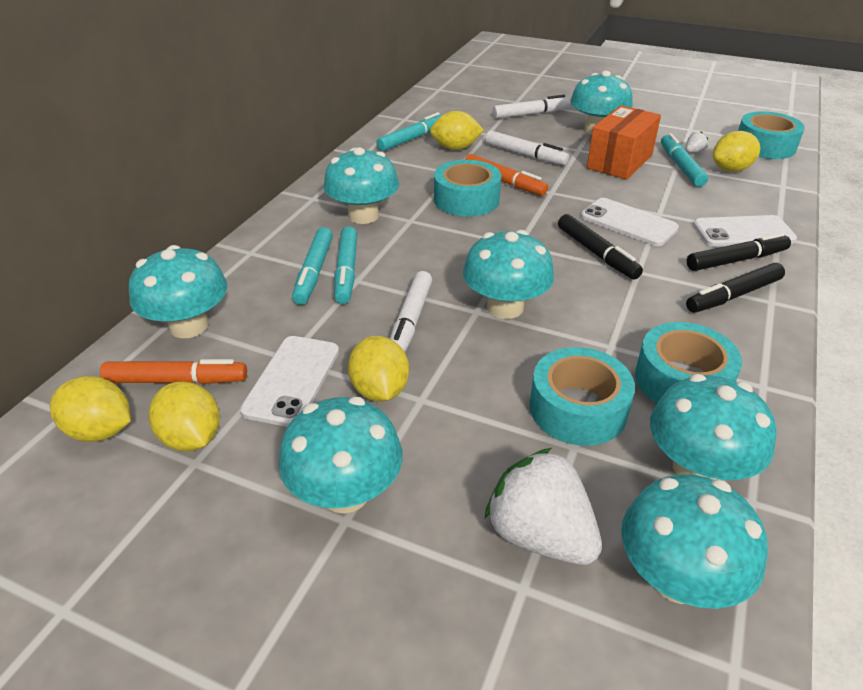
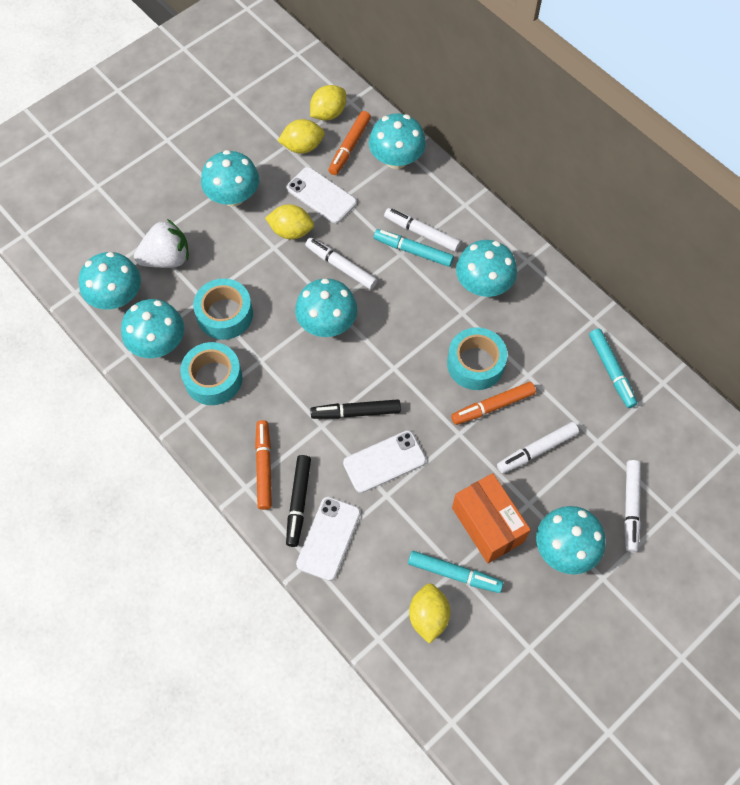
camera: 115 degrees right, 25 degrees up
(314, 271) = (422, 233): turquoise marker -> white marker
(455, 148) = (576, 398): yellow lemon -> none
(693, 152) = (477, 609): white strawberry -> none
(734, 295) = (264, 467): black marker -> orange marker
(765, 146) = (458, 694): turquoise tape -> none

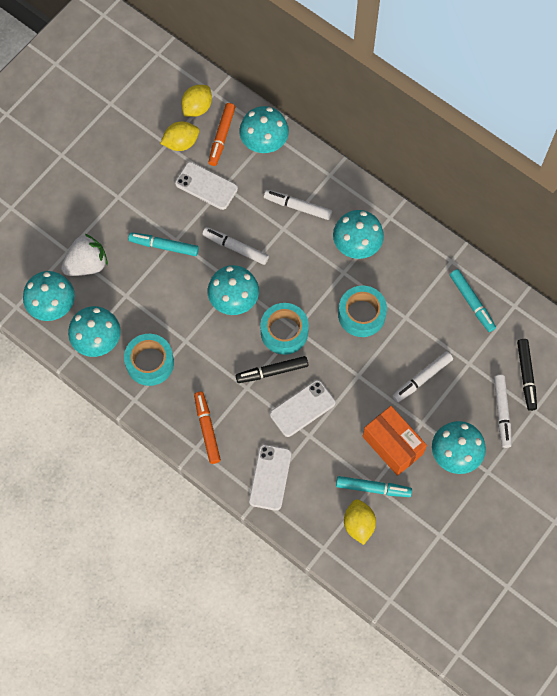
camera: 10 degrees left, 5 degrees up
(225, 314) = (147, 306): turquoise tape -> turquoise tape (284, 332)
(233, 196) = (131, 199): turquoise mushroom -> none
(291, 231) = (187, 223): yellow lemon -> none
(299, 502) = (240, 452): black marker -> black marker (526, 375)
(413, 251) = (294, 224): turquoise marker -> turquoise marker (164, 246)
(493, 406) = (381, 348): orange marker -> none

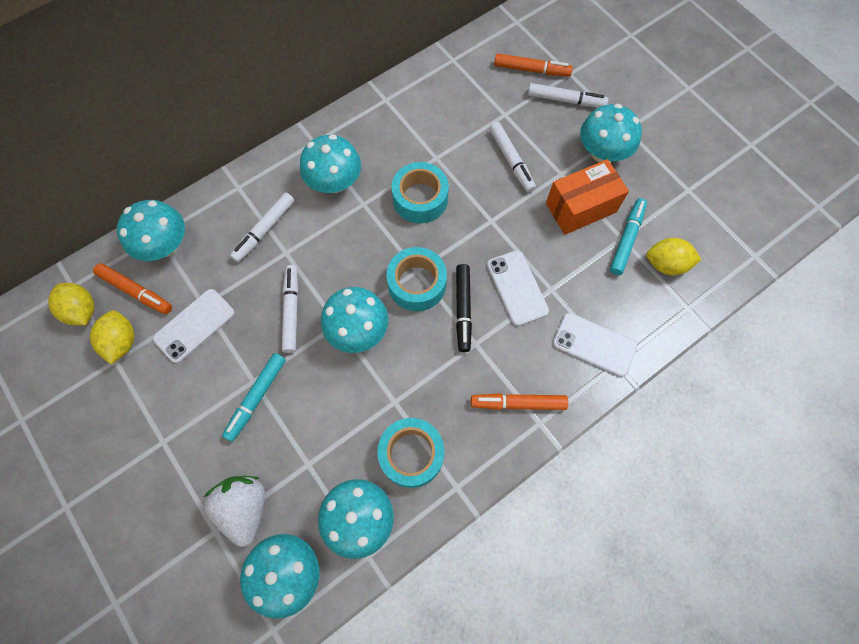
camera: 75 degrees left, 0 degrees up
(236, 248) = (291, 311): white marker -> white marker turned 135 degrees clockwise
(471, 302) = (437, 94): turquoise marker -> none
(526, 375) = (531, 70): black marker -> orange marker

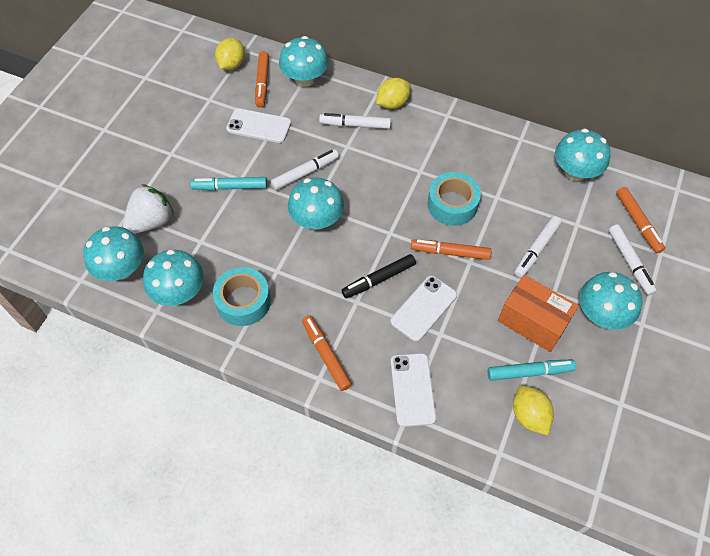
camera: 60 degrees right, 10 degrees down
(122, 342) = (223, 96): yellow lemon -> yellow lemon (392, 103)
(334, 182) = (424, 145): turquoise mushroom -> turquoise mushroom (575, 172)
(417, 284) = (379, 238): turquoise tape -> none
(472, 231) = (450, 252): none -> orange marker

